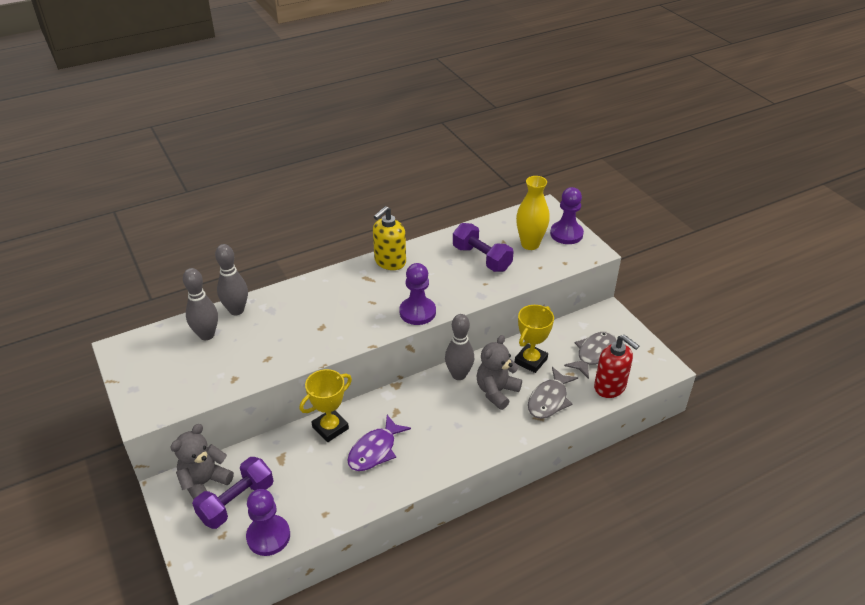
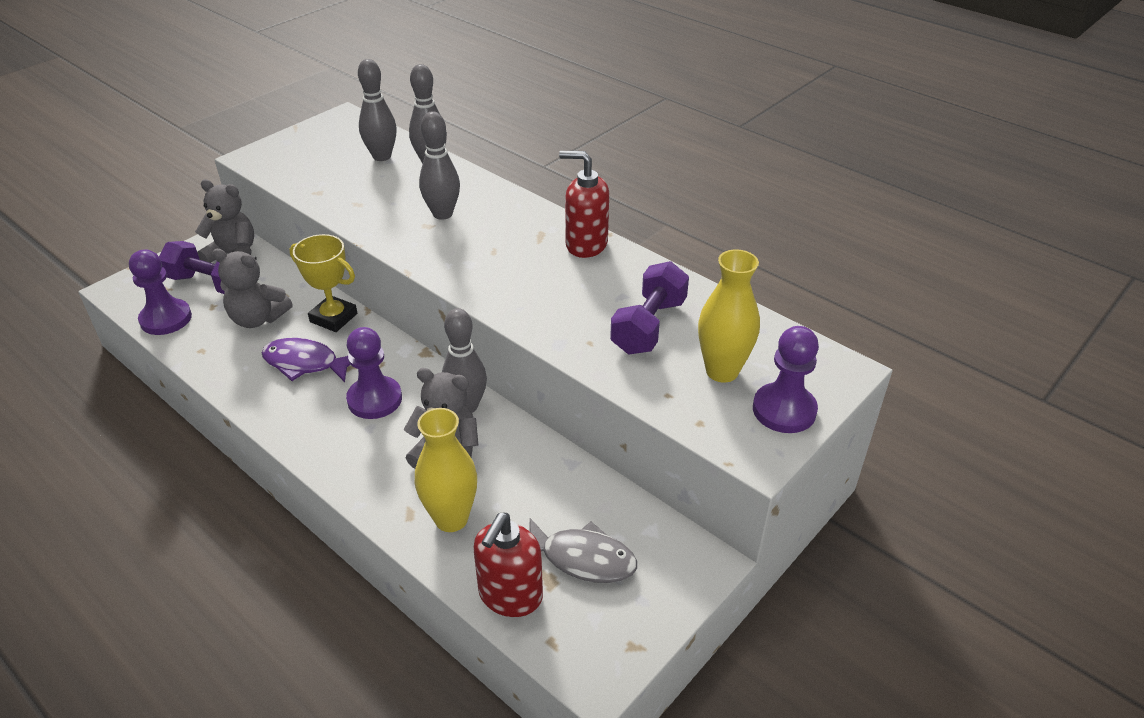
camera: 70 degrees right, 0 degrees up
(304, 474) = (258, 319): none -> grey teddy bear
(312, 317) = (442, 214): none -> grey bowling pin
(390, 262) = (586, 244): yellow soap dispenser -> red soap dispenser
(417, 312) = (490, 293): purple pawn -> purple pawn (374, 399)
(531, 361) = (530, 479): yellow trophy -> none
(549, 400) = (451, 519): grey fish -> yellow vase

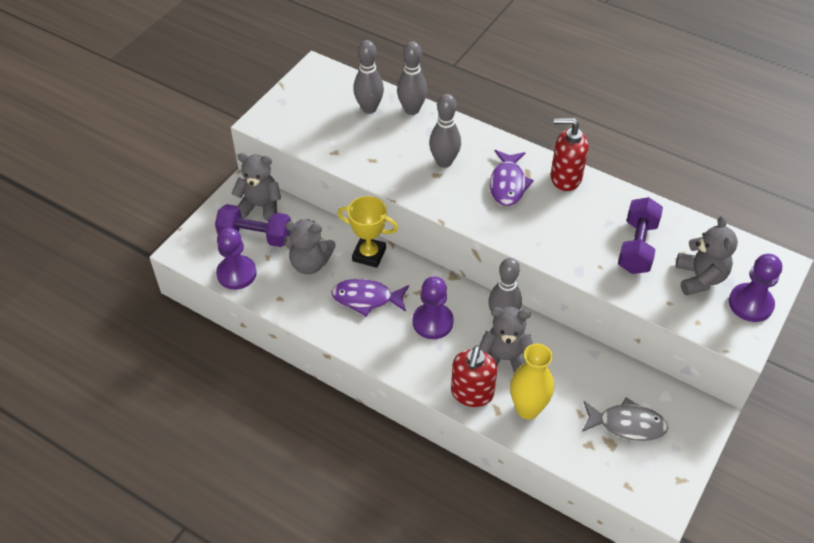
camera: 10 degrees left, 10 degrees up
(510, 243) = (508, 184): none -> purple fish
(510, 595) = (589, 458): red soap dispenser -> red soap dispenser (472, 393)
(722, 371) = (700, 278): yellow vase -> grey teddy bear

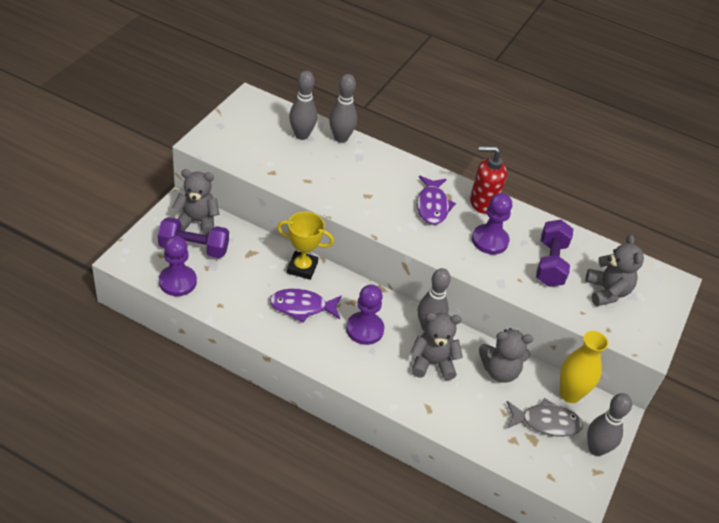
camera: 10 degrees left, 5 degrees down
(310, 263) = (247, 274): grey teddy bear -> grey teddy bear (499, 371)
(444, 162) = (373, 184): grey bowling pin -> grey bowling pin (596, 449)
(472, 393) = (404, 393): red soap dispenser -> none
(527, 409) = (456, 408): yellow vase -> yellow vase (570, 394)
(750, 304) = (652, 315): purple pawn -> purple pawn (489, 240)

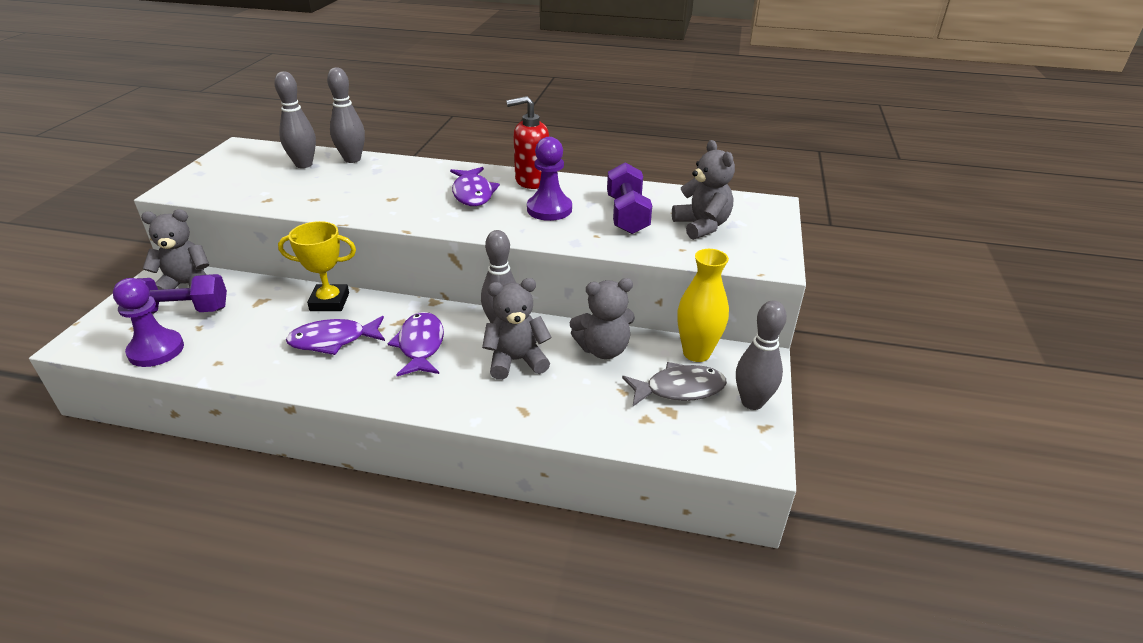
camera: 10 degrees left, 10 degrees down
(364, 329) = (420, 345): purple pawn -> purple fish

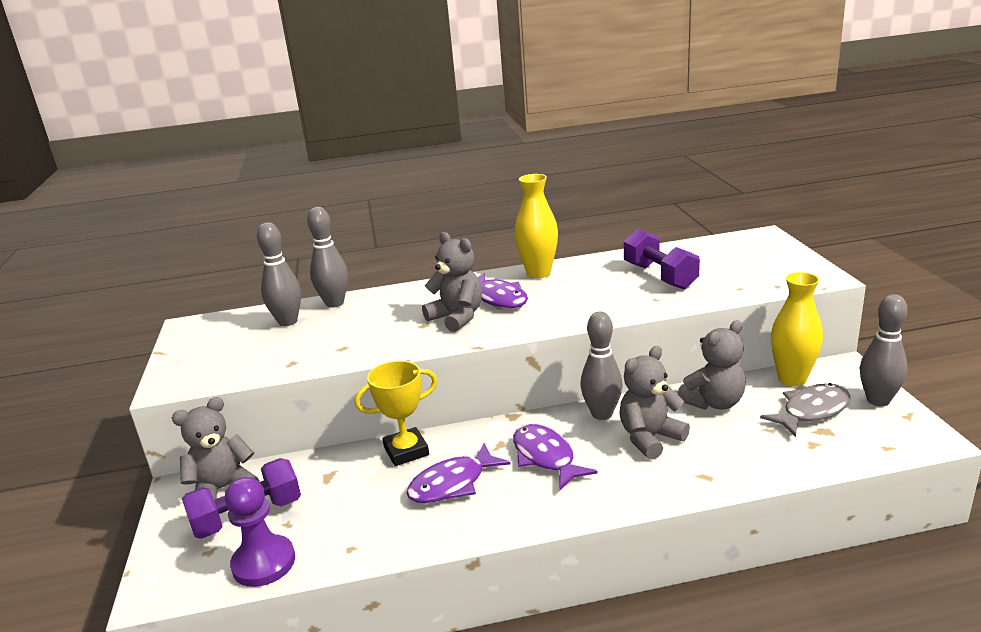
camera: 20 degrees left, 10 degrees down
(531, 181) = (538, 273): red soap dispenser -> yellow vase
(549, 209) = (586, 291): purple pawn -> none
(702, 226) = (732, 266): grey teddy bear -> grey teddy bear (457, 317)

